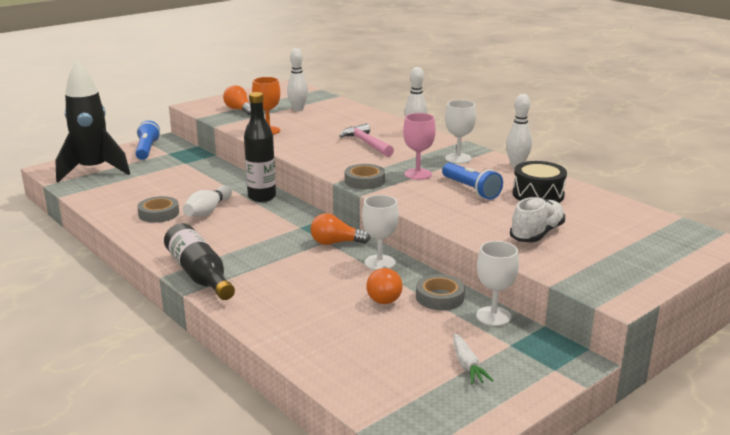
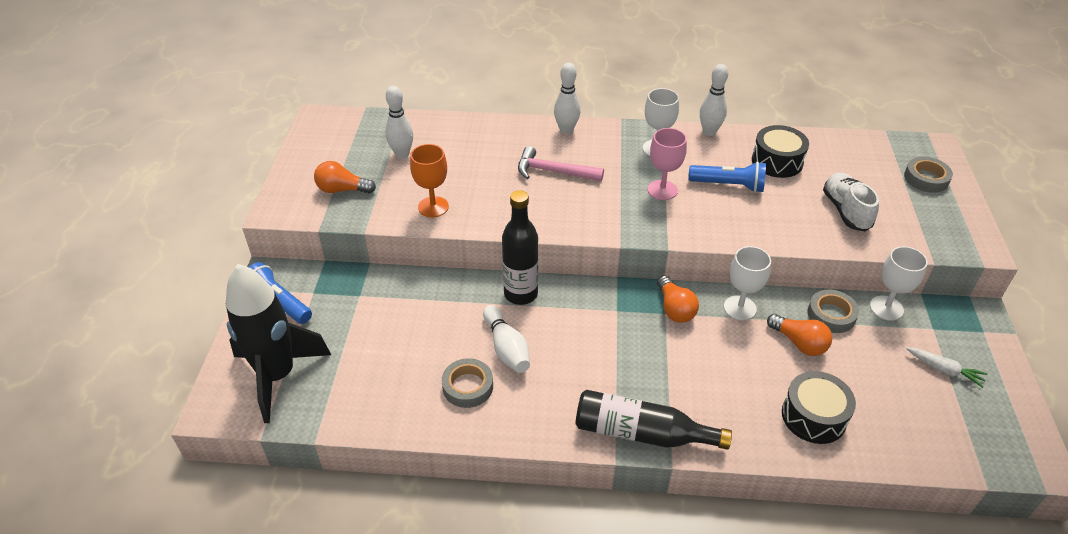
camera: 45 degrees left, 20 degrees up
(314, 327) = (813, 416): none -> black drum
(336, 243) = (674, 309): orange light bulb -> orange light bulb turned 60 degrees counterclockwise
(364, 181) = (639, 227): grey tape -> grey tape (926, 178)

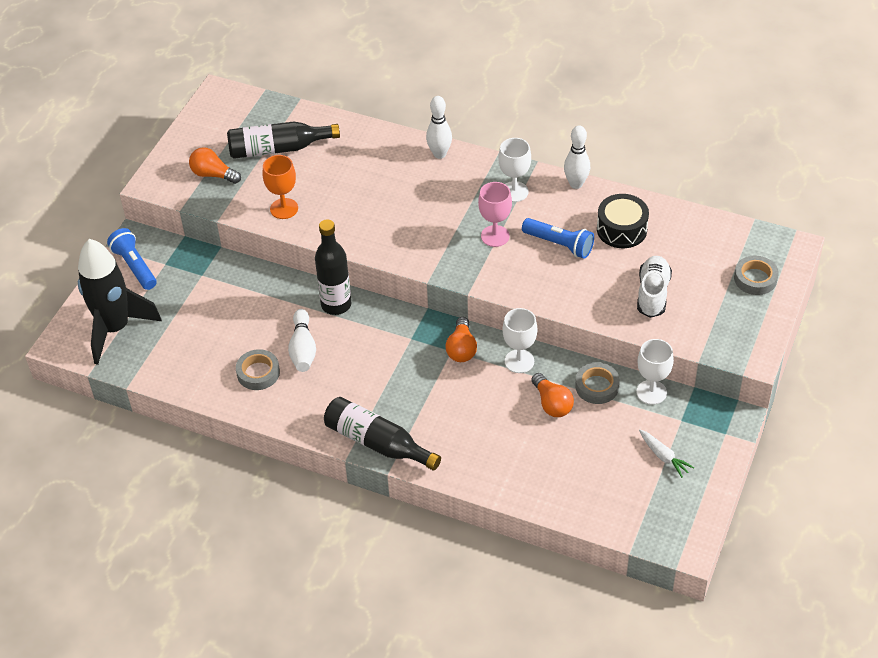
camera: 20 degrees right, 5 degrees up
(402, 154) = (278, 149): white bowling pin -> black bottle
(553, 171) = (405, 196): pink hammer -> none
(813, 416) = (524, 465): black drum -> none

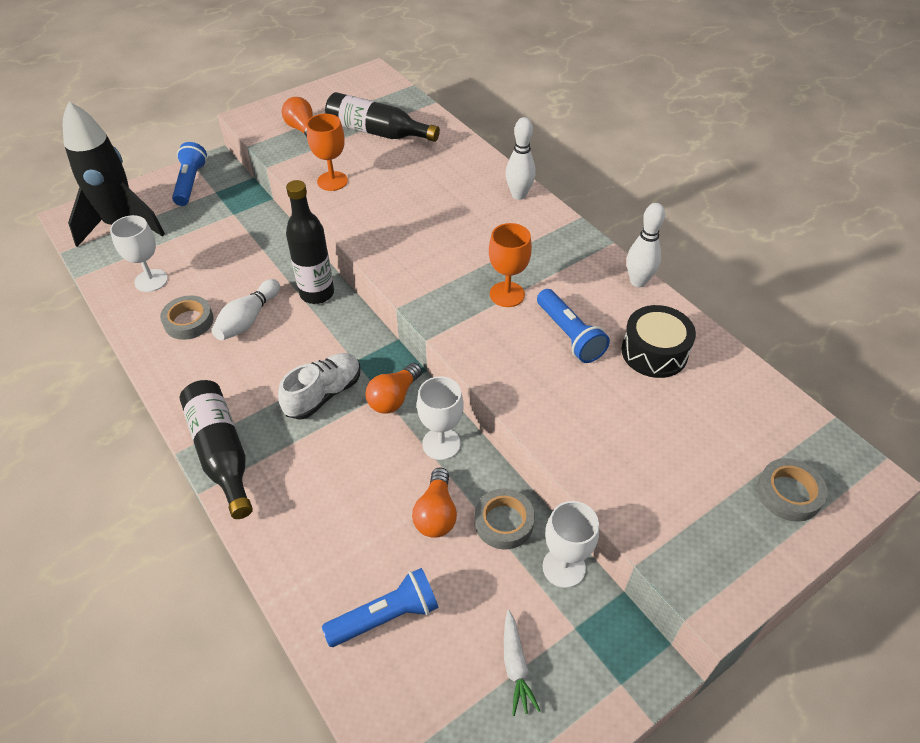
camera: 30 degrees right, 0 degrees up
(495, 236) = (507, 294): pink goblet -> orange goblet
(514, 192) = (564, 260): white goblet -> white goblet (151, 280)
(570, 473) = (386, 616): none -> blue flashlight
(653, 294) = (637, 444): white shoe -> white shoe (323, 394)

